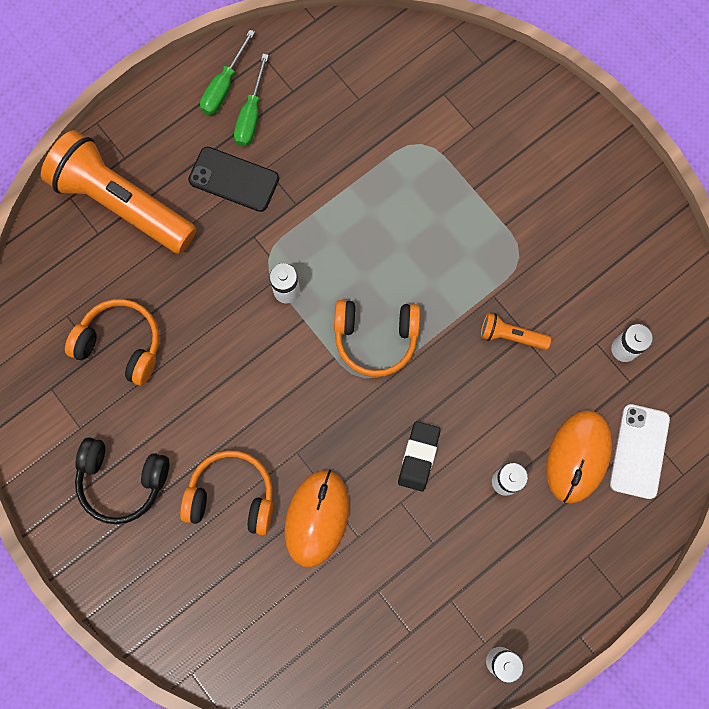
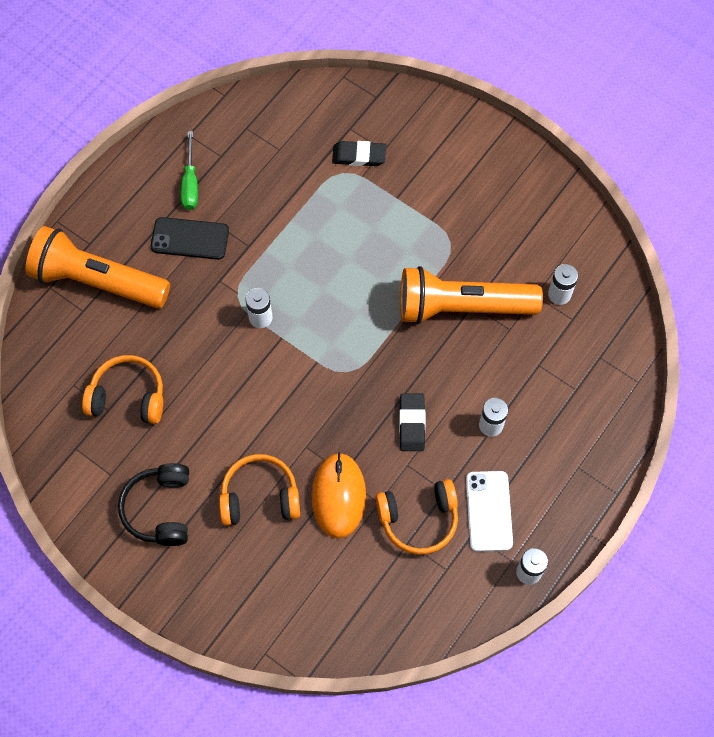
camera: 15 degrees left, 10 degrees down
(122, 481) = (160, 509): black headphones -> black headphones turned 90 degrees clockwise
(224, 86) = (160, 166): green screwdriver -> none
(375, 338) = (348, 337): orange headphones -> orange headphones (418, 519)
(445, 128) = (359, 156): none -> black eraser
(511, 335) = (462, 307): orange flashlight -> orange flashlight, size x2.32
(578, 457) = (546, 390): orange mouse -> none
(639, 451) = (596, 372): white phone -> white phone (489, 511)

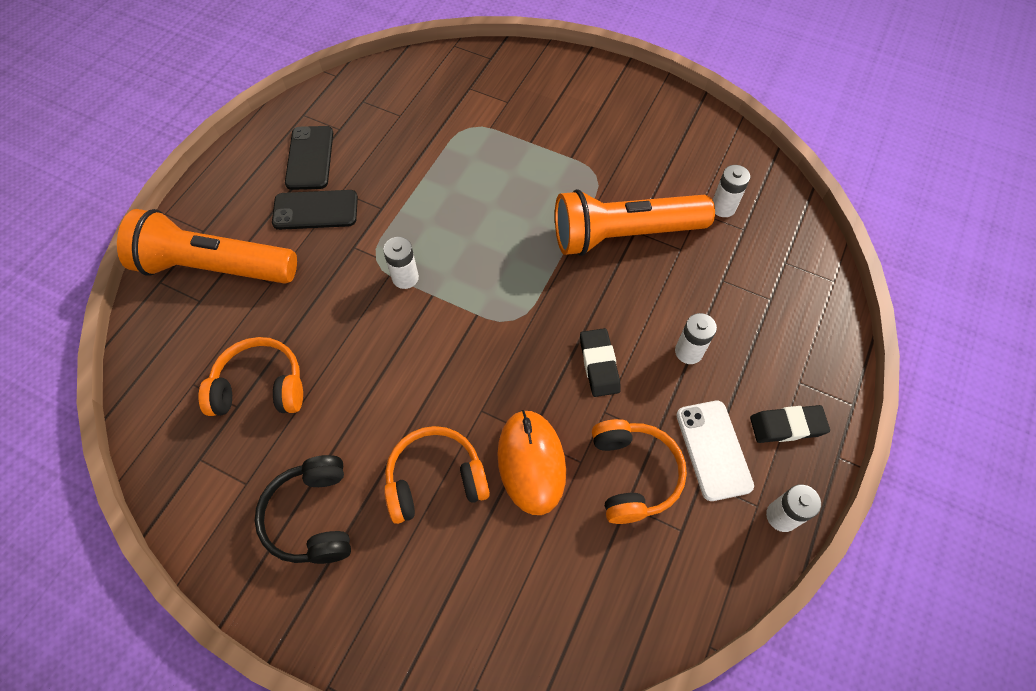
camera: 10 degrees left, 5 degrees down
(190, 183) = (310, 158): green screwdriver -> black phone
(359, 156) = (483, 110): black eraser -> black eraser (787, 426)
(418, 519) = (633, 474): orange headphones -> orange headphones turned 75 degrees counterclockwise

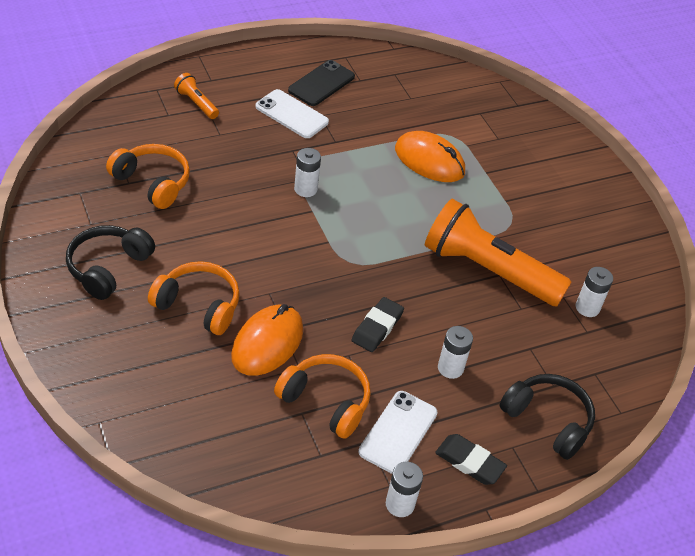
camera: 35 degrees right, 15 degrees down
(215, 267) = (196, 103): orange flashlight -> orange flashlight, size x0.43
(315, 210) = (292, 114): black phone -> white phone
(477, 166) = (429, 161): none -> orange mouse
(633, 474) = (326, 401): orange headphones -> orange headphones turned 90 degrees counterclockwise
(798, 334) = (548, 420): none -> black headphones

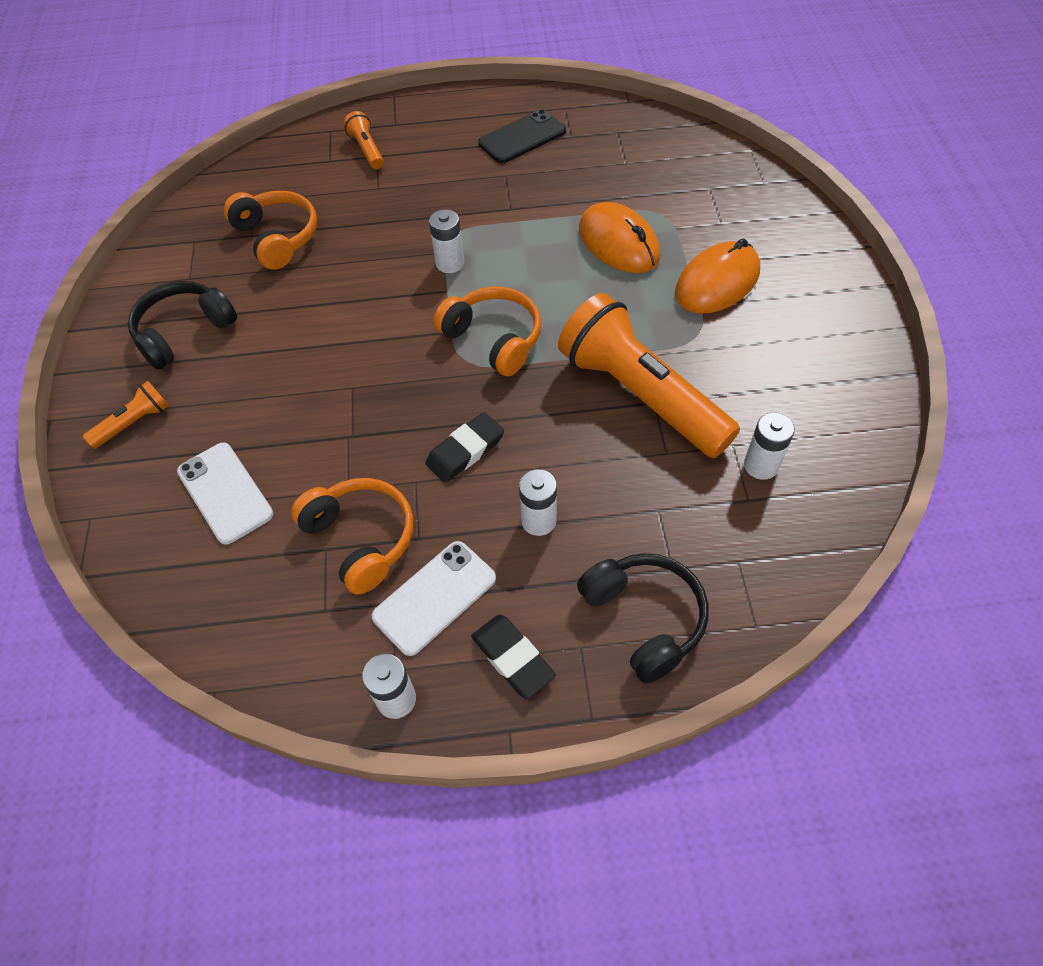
camera: 25 degrees right, 10 degrees up
(100, 344) = (134, 423): none -> orange flashlight
(198, 305) = (263, 391): orange headphones -> orange headphones (494, 339)
(267, 343) = (322, 451): orange mouse -> orange mouse (717, 283)
(292, 114) = (471, 171): white phone -> white phone (225, 492)

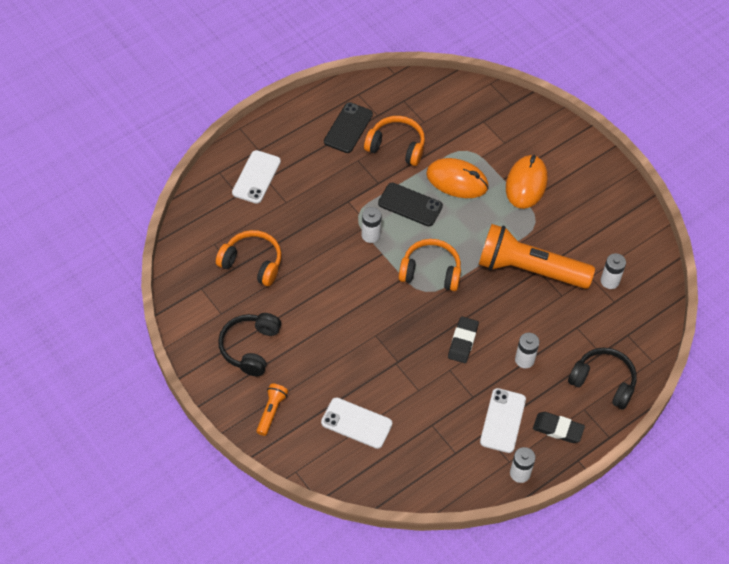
camera: 35 degrees left, 0 degrees up
(361, 538) = (445, 411): orange headphones -> orange headphones (396, 146)
(367, 150) = (256, 177): orange flashlight -> white phone
(531, 248) = (410, 205): none -> black phone

